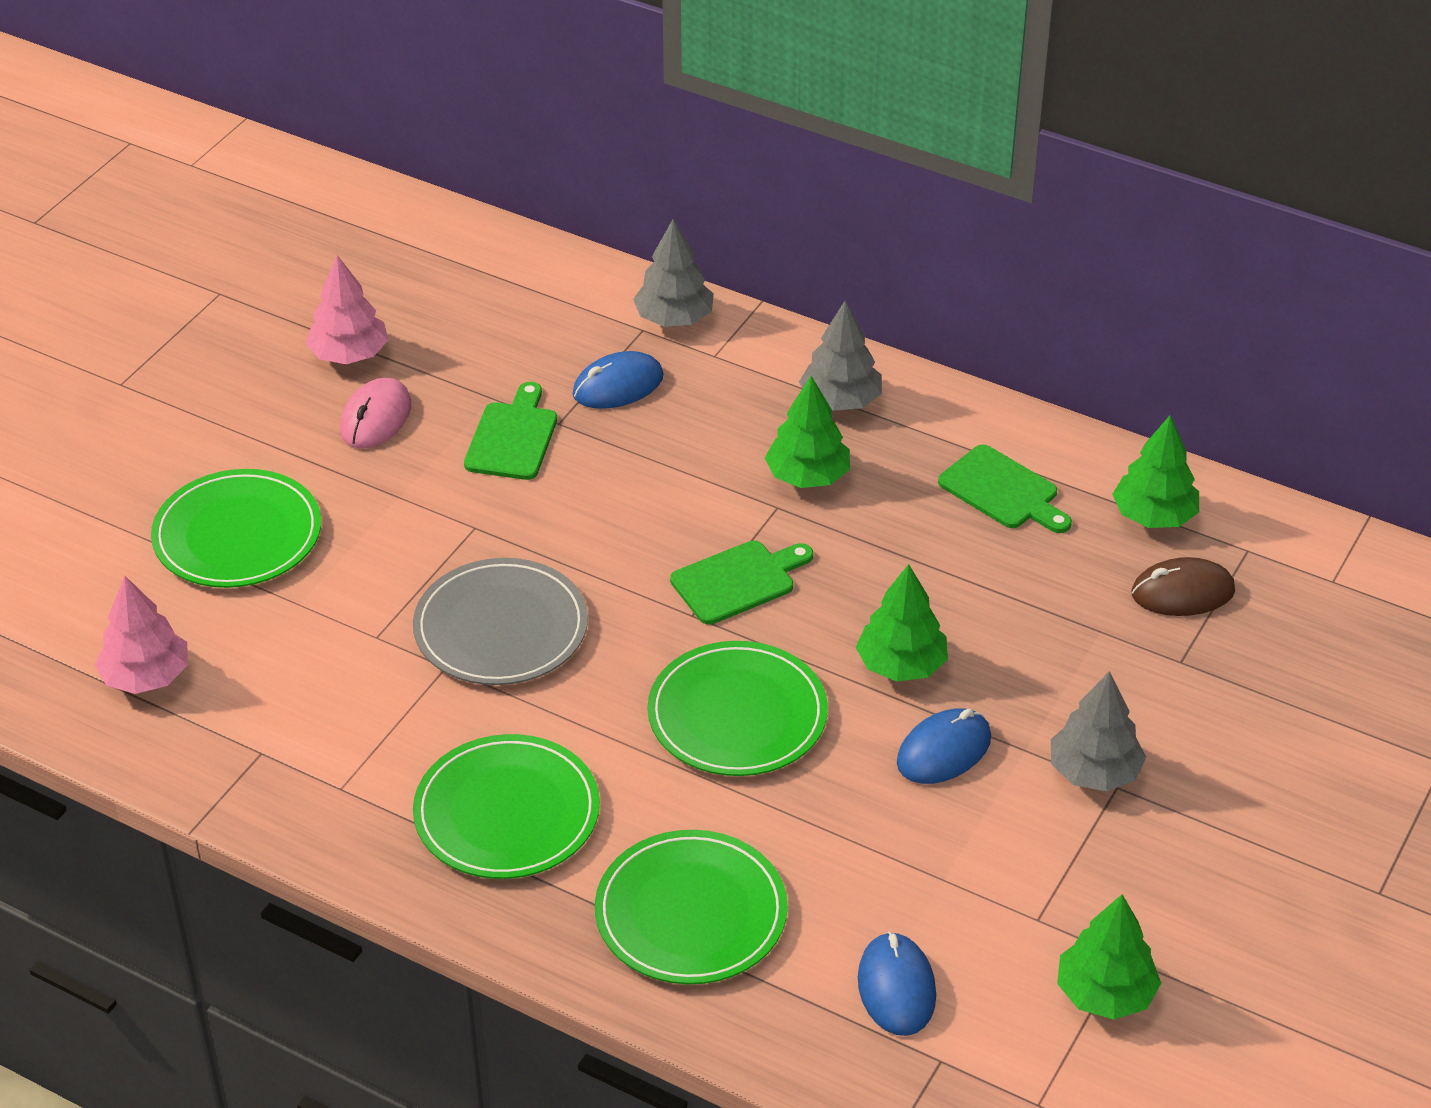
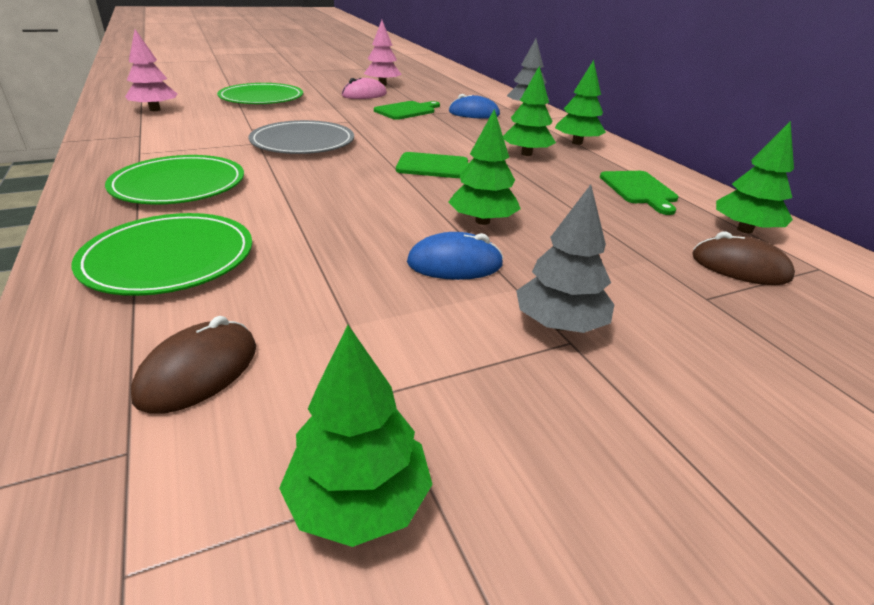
camera: 35 degrees right, 10 degrees down
(737, 714) = (355, 201): green plate -> none
(840, 401) = (577, 143): grey tree -> green tree
(896, 988) = (198, 371): blue mouse -> brown mouse

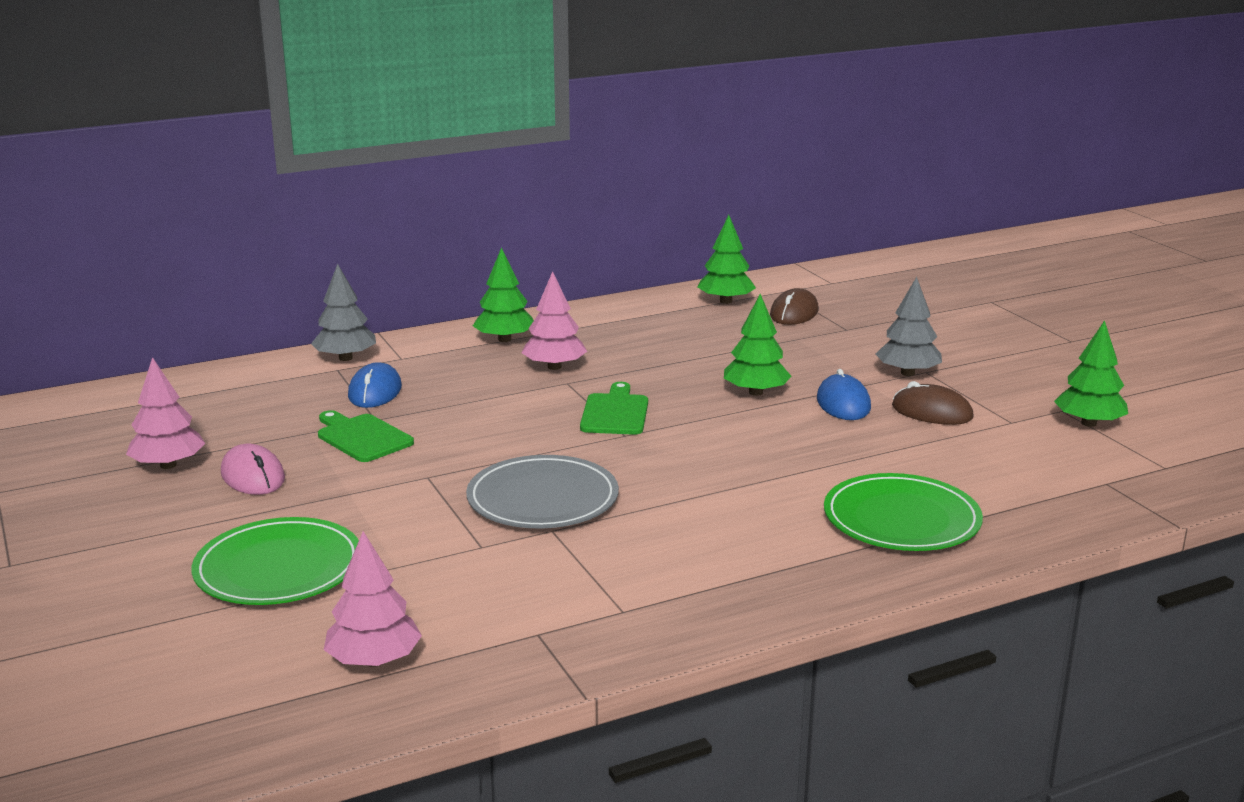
camera: 90 degrees left, 10 degrees down
(179, 185) = (731, 553): green plate -> none
(198, 371) = (1032, 477): brown mouse -> brown mouse (932, 412)
(526, 154) = (554, 367): green tree -> pink tree
(639, 190) = (650, 326): green cutting board -> none

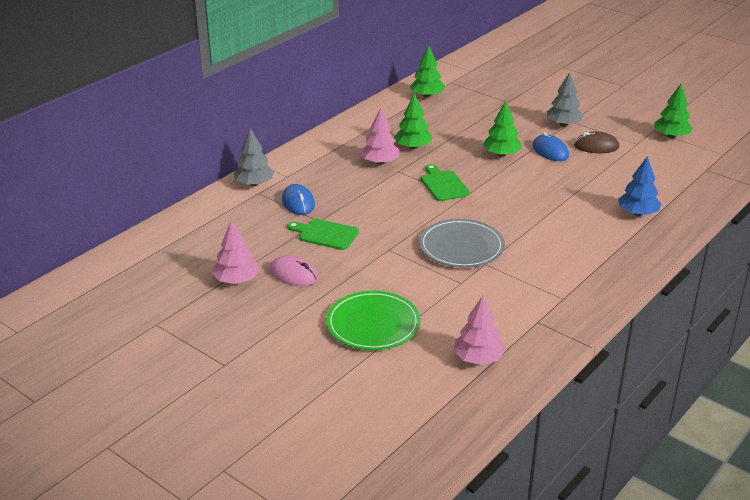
camera: 25 degrees left, 10 degrees up
(504, 339) = (332, 150): green tree -> green tree (413, 147)
(794, 313) = (471, 96): brown mouse -> none
(901, 519) = (637, 213): green plate -> blue tree

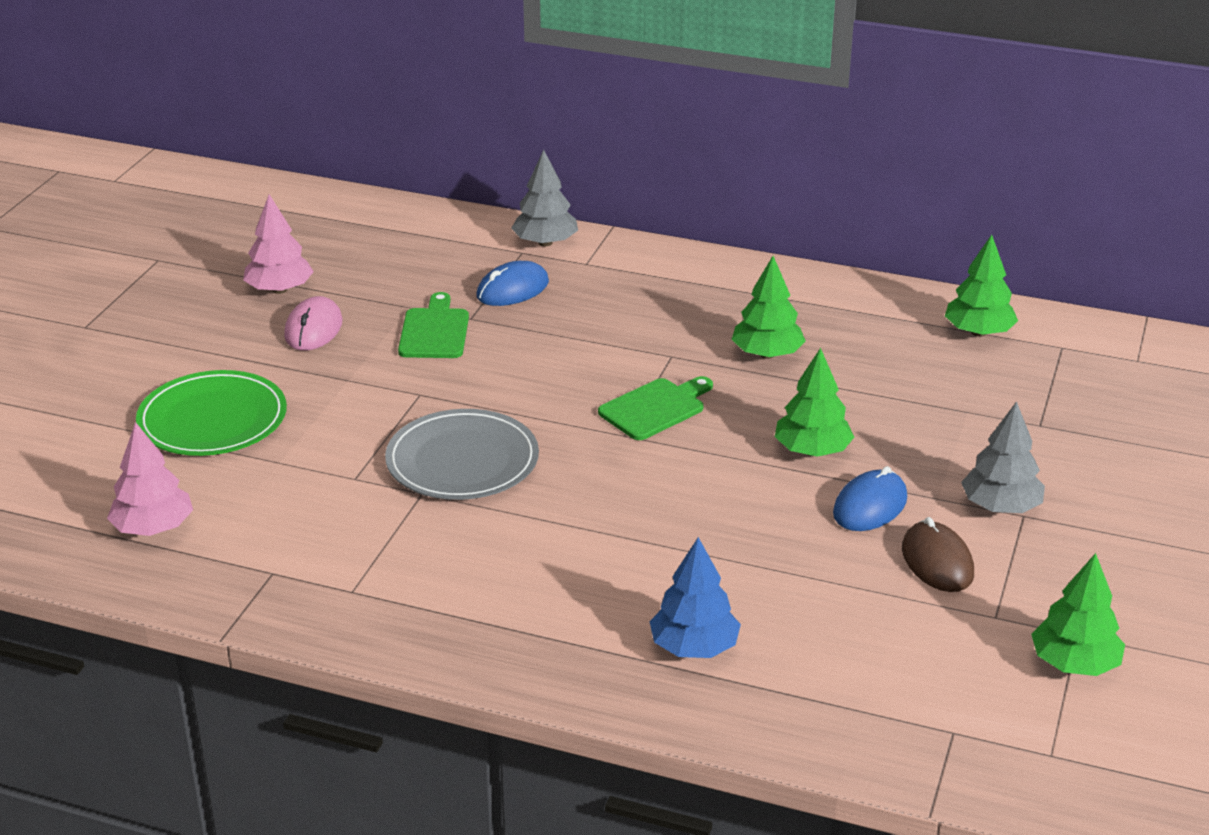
camera: 70 degrees right, 0 degrees up
(380, 162) = (689, 333): pink tree -> none

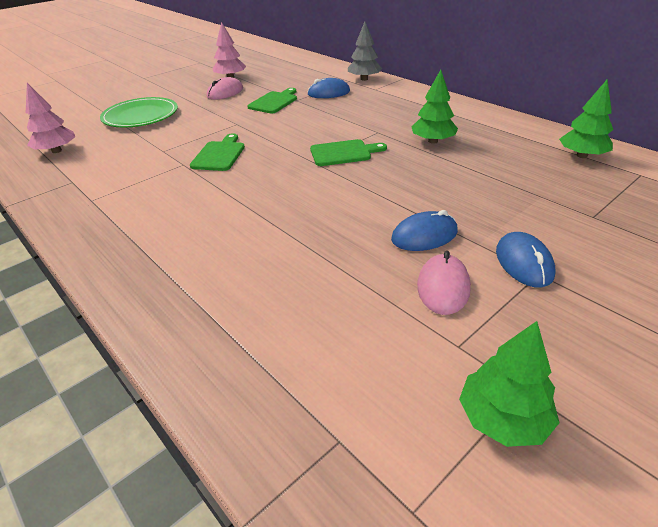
camera: 30 degrees right, 5 degrees up
(462, 460) = (219, 155): grey plate -> green cutting board
(694, 647) = (219, 291): blue tree -> none
(812, 451) = (414, 194): green tree -> none
(937, 562) = (443, 287): brown mouse -> pink mouse
(1000, 507) = (523, 263): grey tree -> blue mouse

